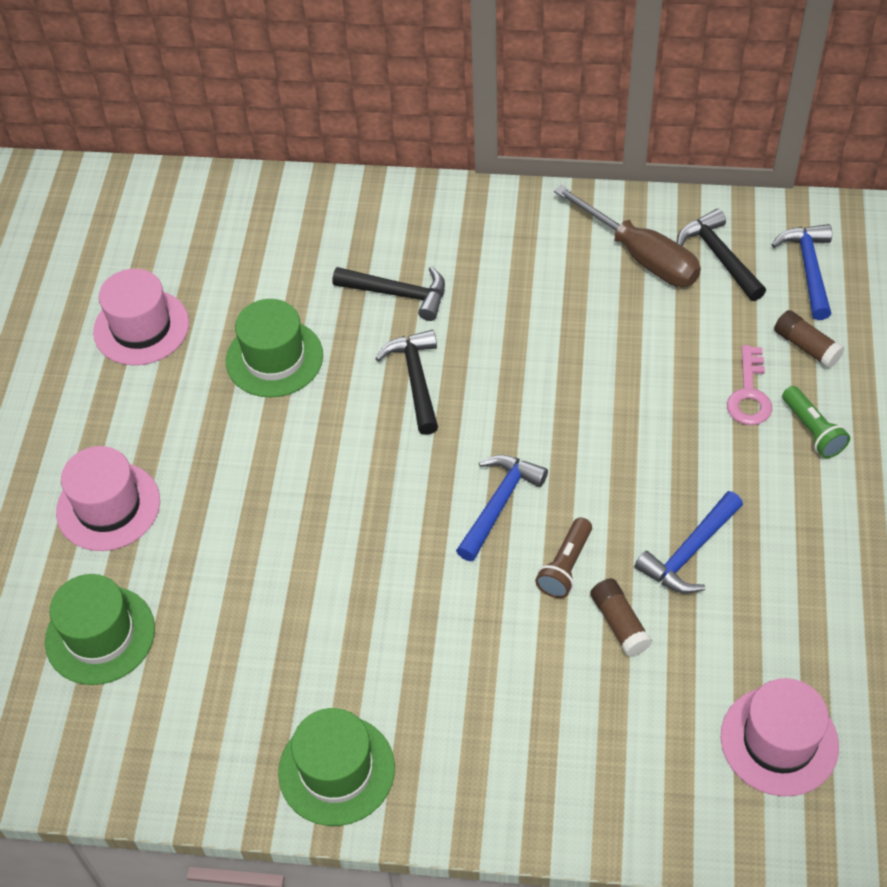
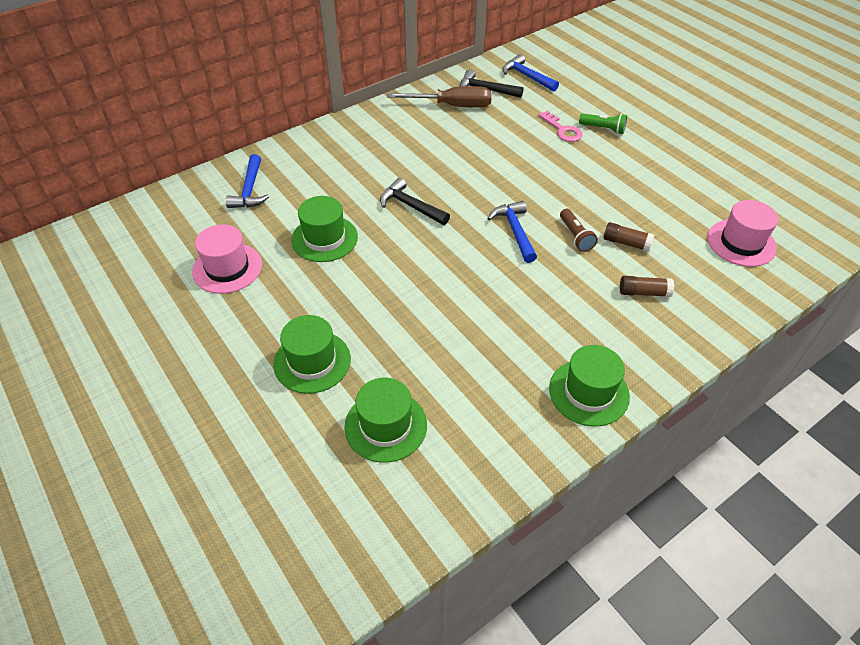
camera: 45 degrees left, 5 degrees down
(108, 506) = (312, 361): pink hat -> green hat
(398, 294) = (357, 177): black hammer -> none
(689, 552) = (617, 199): blue hammer -> blue hammer (250, 190)
(806, 346) = (562, 102): brown glue stick -> brown glue stick (643, 292)

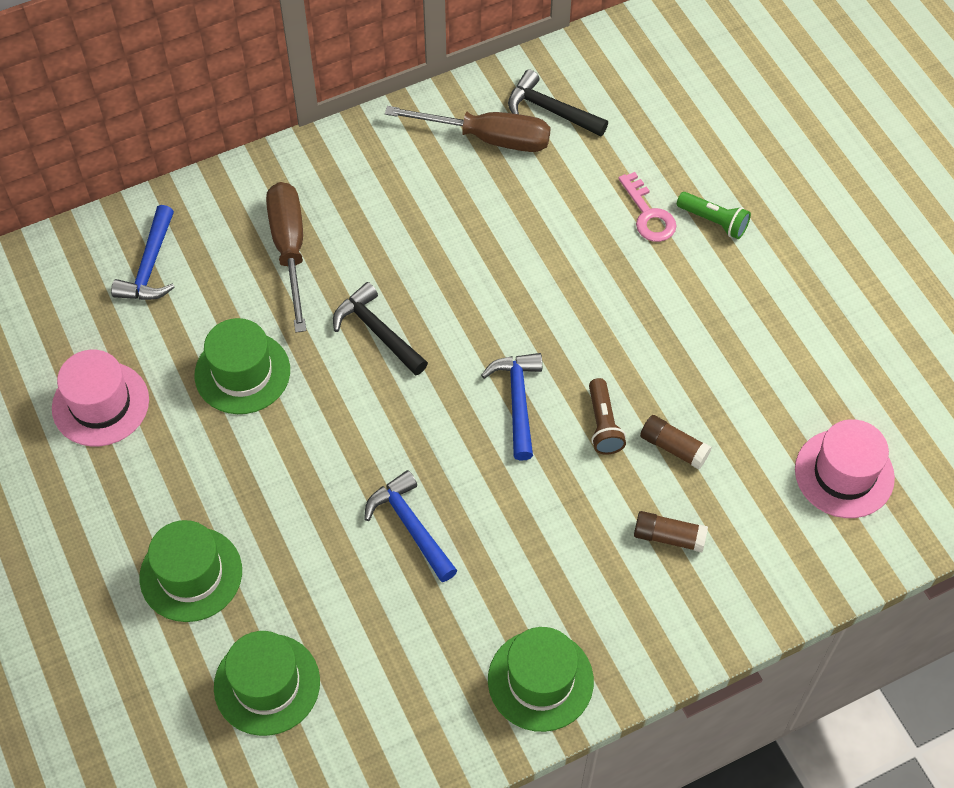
camera: 10 degrees right, 10 degrees up
(341, 171) = (289, 249): none -> brown screwdriver
(527, 76) = (625, 89): blue hammer -> blue hammer (410, 525)

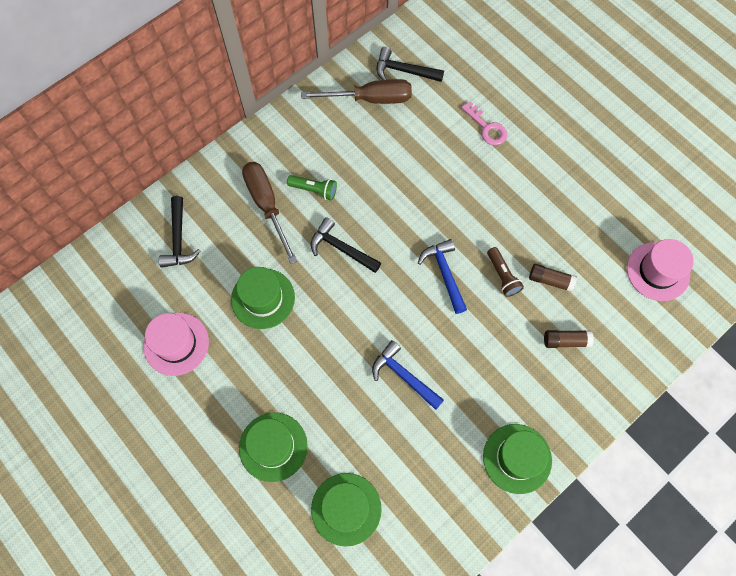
camera: 15 degrees left, 10 degrees up
(150, 266) = (178, 239): blue hammer -> black hammer
(714, 221) = (528, 122): green flashlight -> green flashlight (314, 190)

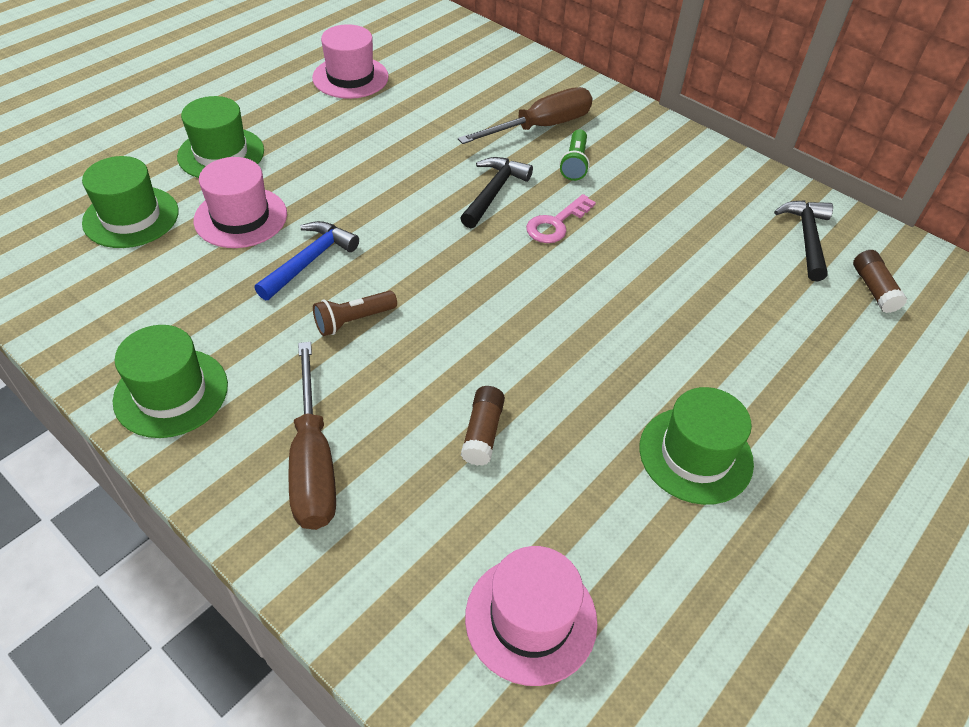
camera: 80 degrees right, 20 degrees down
(178, 239) = (479, 68): black hammer -> none
(263, 298) = (413, 133): green hat -> green hat (695, 455)
(353, 426) = (241, 217): none -> pink hat
(370, 99) = (740, 206): brown screwdriver -> brown screwdriver (313, 461)
(444, 273) = (473, 297): blue hammer -> none
(486, 127) = (750, 339): pink key -> pink key (556, 223)
(502, 276) = (480, 367): brown flashlight -> brown flashlight (353, 321)
(566, 341) = (371, 457): brown glue stick -> brown glue stick (873, 289)

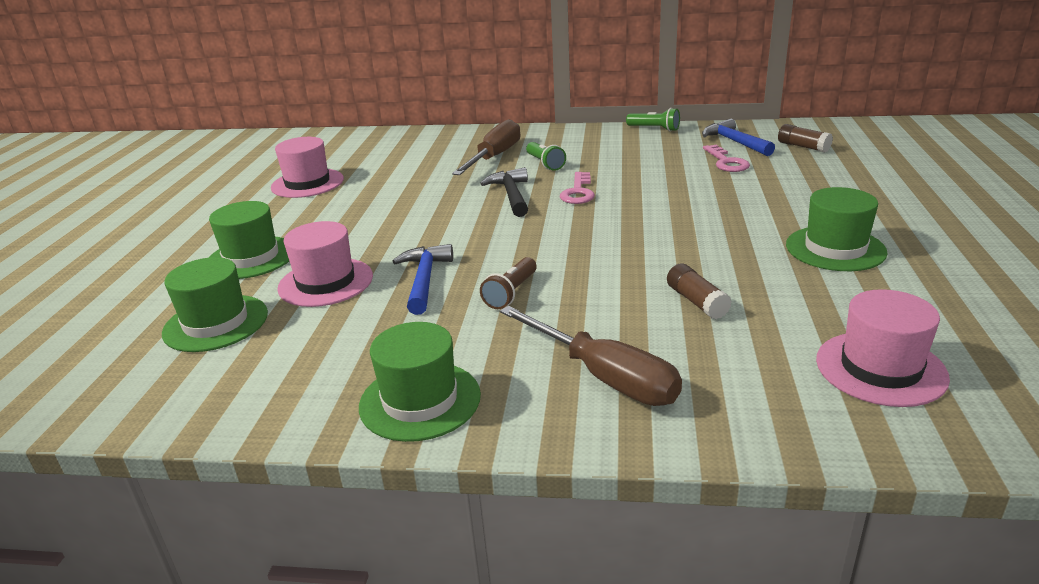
camera: 30 degrees left, 20 degrees down
(748, 168) = (654, 129): none -> green flashlight
(755, 264) = (726, 162): none -> pink key
(806, 238) = (734, 142): black hammer -> blue hammer

